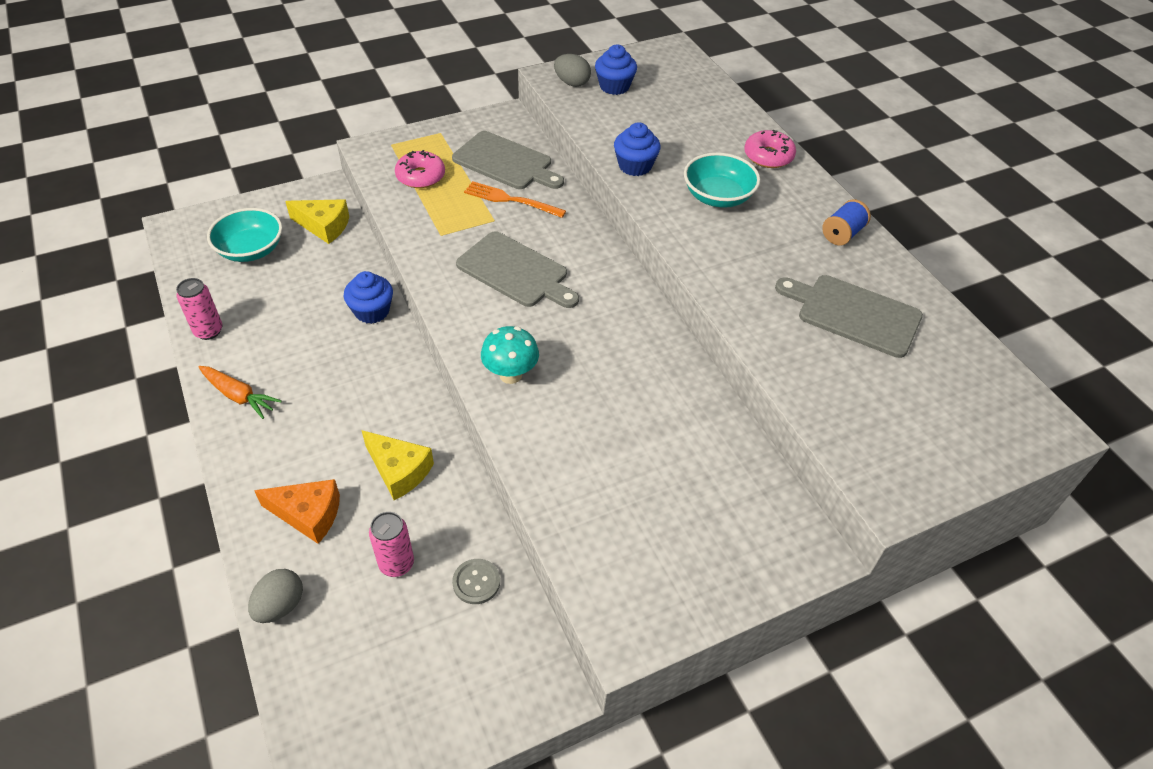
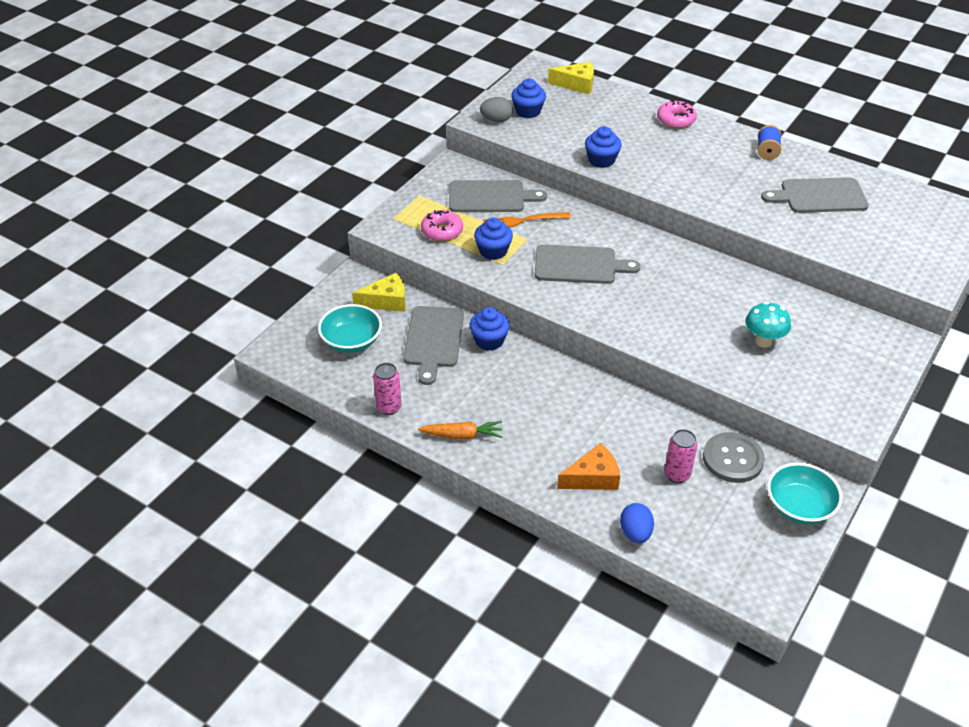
camera: 30 degrees left, 5 degrees down
(280, 606) = (635, 533): grey egg -> blue egg
(322, 285) = (433, 340): none -> grey cutting board
(399, 470) = (619, 425): yellow cheese -> yellow cheese (576, 84)
(446, 218) = (493, 251): none -> blue cupcake
(476, 582) = (733, 459): grey button -> grey button, size x1.73
(510, 375) = (647, 328): turquoise mushroom -> turquoise mushroom (763, 341)
(718, 196) = (673, 159): turquoise bowl -> turquoise bowl (799, 506)

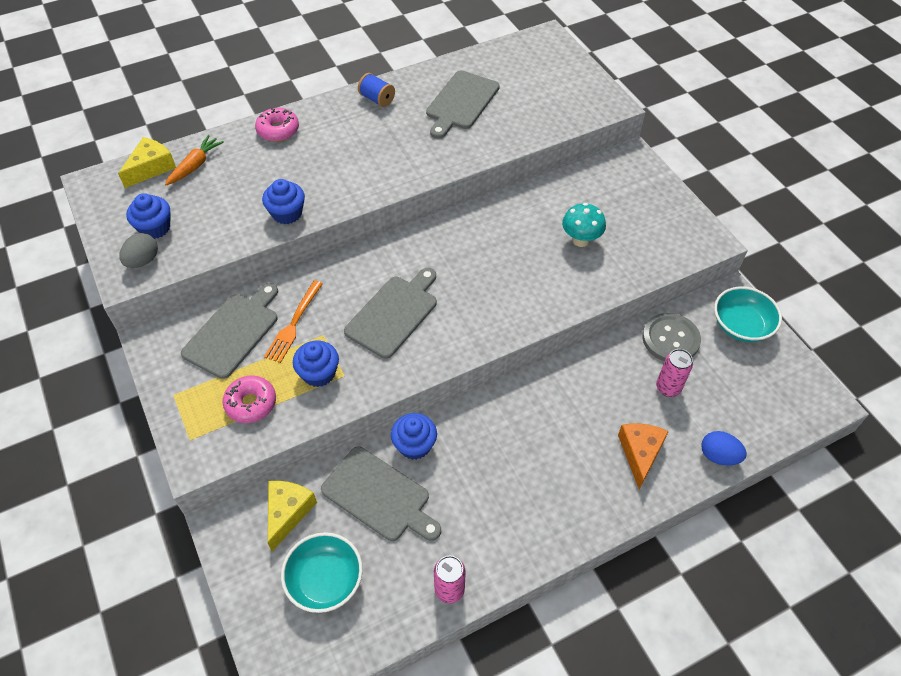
camera: 60 degrees left, 10 degrees up
(462, 435) = (529, 537): orange carrot -> orange carrot (195, 165)

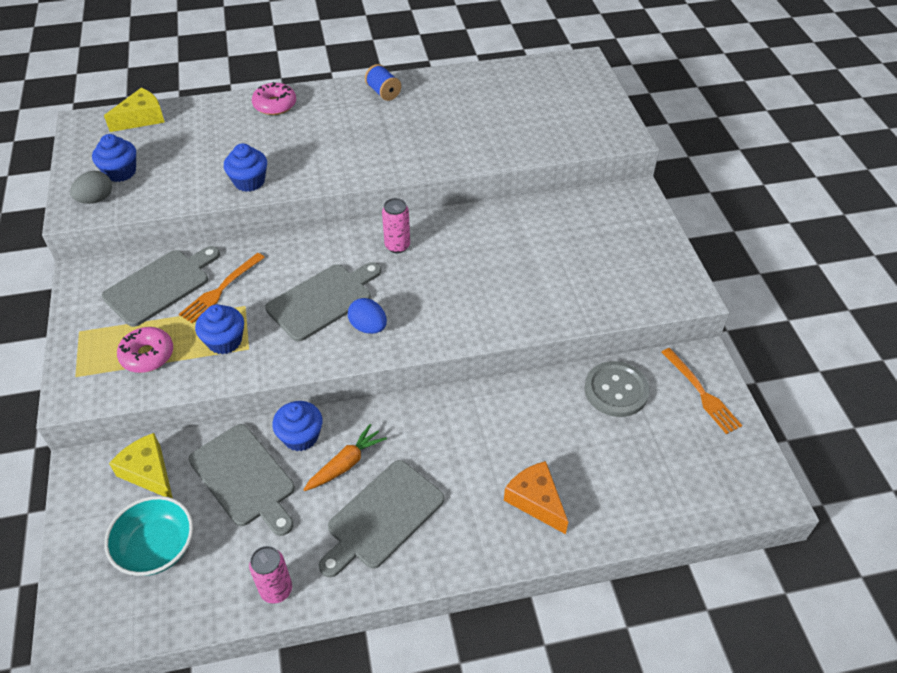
camera: 15 degrees right, 5 degrees down
(195, 165) = (183, 123): orange carrot -> orange carrot (345, 464)
(288, 512) = (148, 472): yellow cheese -> yellow cheese turned 75 degrees counterclockwise
(461, 103) = (466, 109): grey cutting board -> grey cutting board (382, 517)
(580, 240) = (546, 267): turquoise mushroom -> none
(640, 453) = (536, 500): orange cheese -> orange cheese turned 60 degrees counterclockwise
(668, 388) = (593, 440): pink can -> pink can (397, 246)
(718, 456) = (623, 524): blue egg -> blue egg (368, 327)
(741, 325) = (702, 393): turquoise bowl -> orange fork

